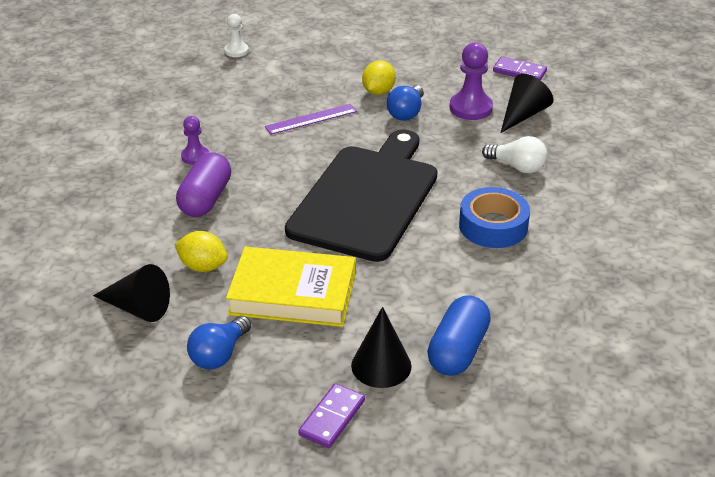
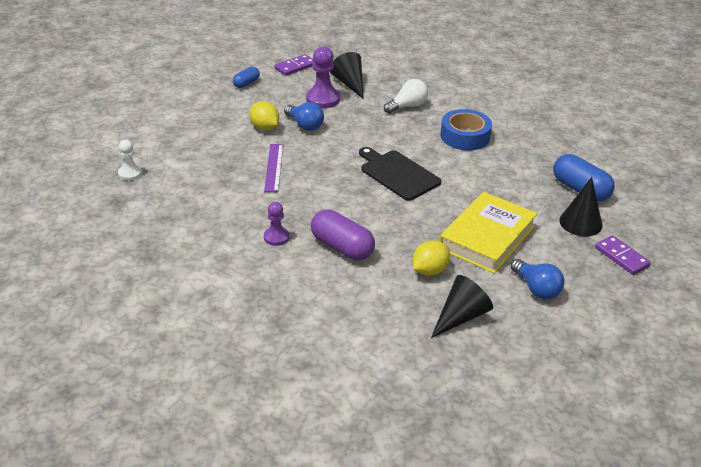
camera: 65 degrees left, 0 degrees up
(366, 198) = (397, 174): black cutting board -> black cutting board, size x0.57
(451, 55) = (246, 83): none -> blue capsule

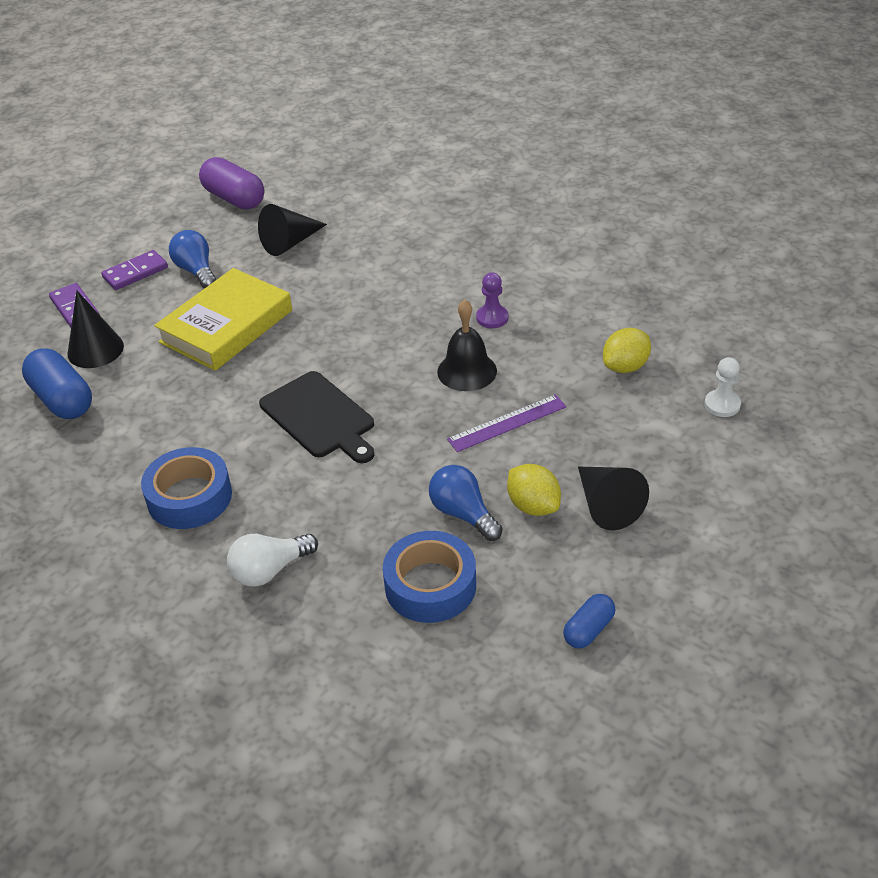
camera: 175 degrees left, 5 degrees up
(274, 167) = (507, 423): purple ruler -> purple ruler turned 60 degrees clockwise
(295, 67) = (490, 694): purple domino -> purple domino (135, 272)
(298, 199) = (467, 371): none -> black bell
(323, 99) = (430, 585): purple pawn -> blue tape
(342, 247) = (410, 308): purple capsule -> purple capsule (234, 198)
(349, 84) = (374, 636): black cone -> black cone (606, 505)
(429, 271) = (310, 286): yellow lemon -> yellow lemon (625, 367)

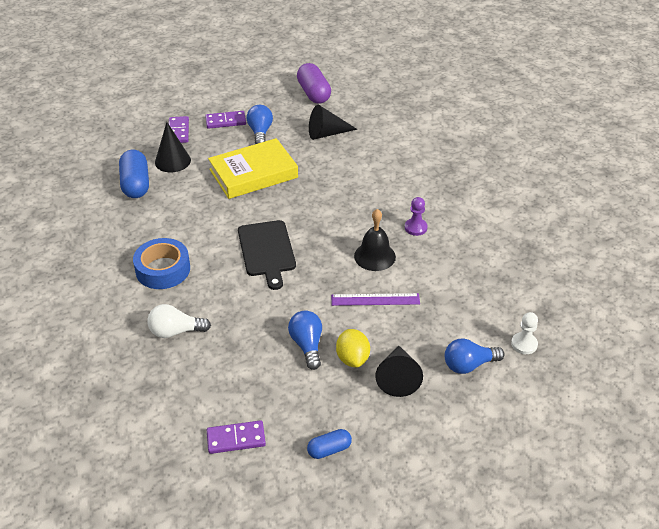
camera: 25 degrees right, 0 degrees up
(430, 585) = (257, 380): blue tape -> none
(459, 672) = (236, 439): none -> purple domino
(625, 367) = (478, 293): yellow lemon -> none
(678, 455) = (469, 365): none -> blue light bulb

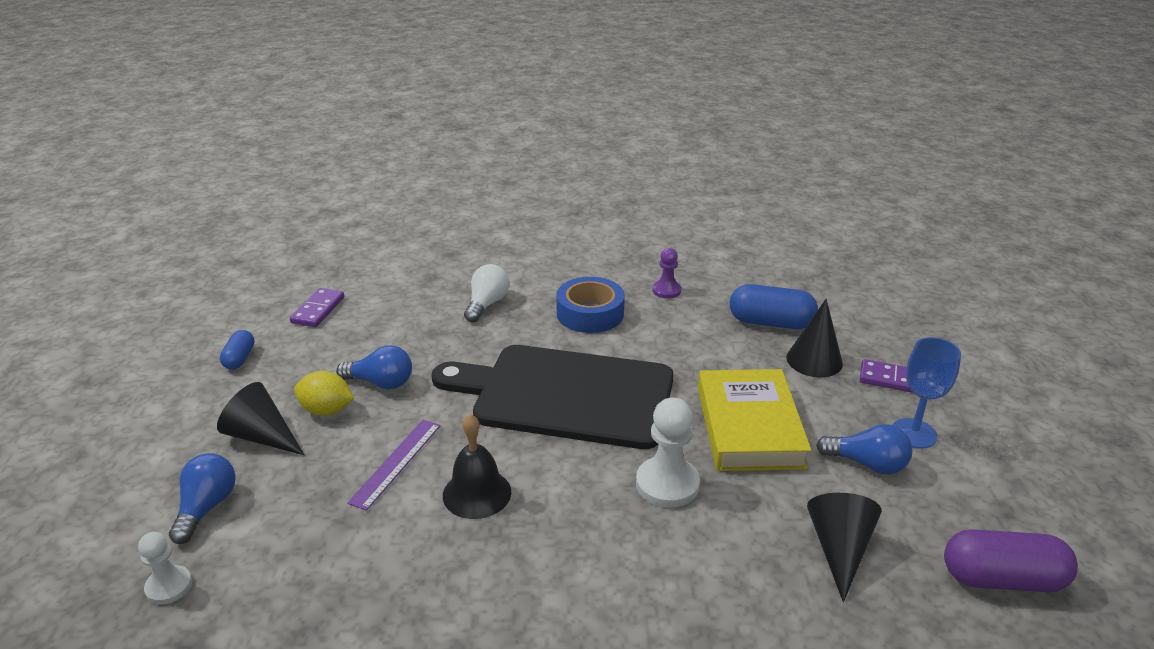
camera: 115 degrees right, 10 degrees down
(225, 121) = (914, 433): purple domino -> blue goblet
(267, 251) = (565, 395): black cutting board -> black cutting board, size x1.75
(319, 191) = (667, 484): none -> white pawn
(415, 228) = (503, 569): purple pawn -> purple pawn (666, 291)

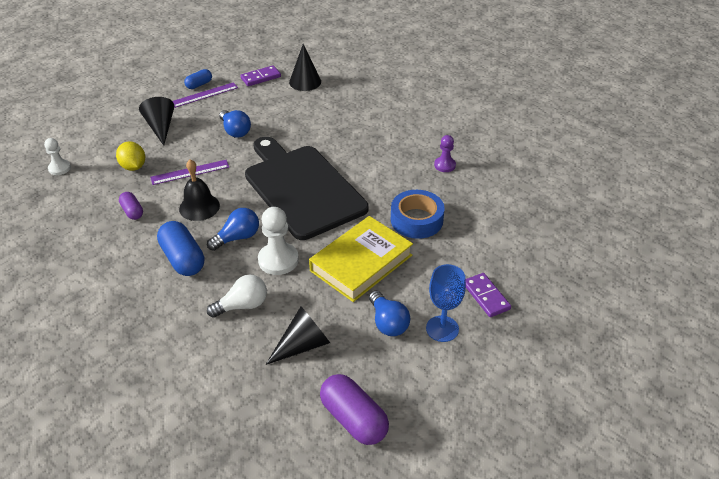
camera: 45 degrees right, 10 degrees up
(207, 507) = (106, 145): blue light bulb -> blue light bulb (237, 238)
(267, 366) = (204, 95): none -> purple ruler
(327, 410) = (197, 131): yellow lemon -> yellow lemon (133, 167)
(391, 561) = (132, 211): none -> purple capsule
(487, 304) = (339, 118): white light bulb -> white light bulb (242, 305)
(590, 313) = (381, 153): blue tape -> blue tape (416, 220)
(770, 322) = (473, 219): blue capsule -> blue capsule (183, 259)
(814, 360) = (459, 255): black cone -> black cone (305, 82)

